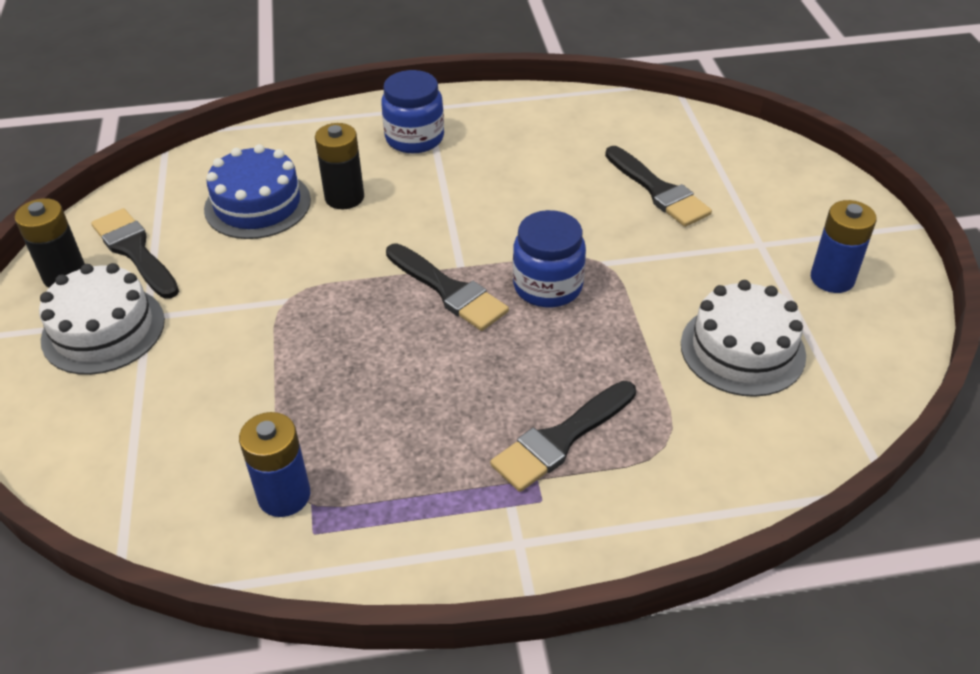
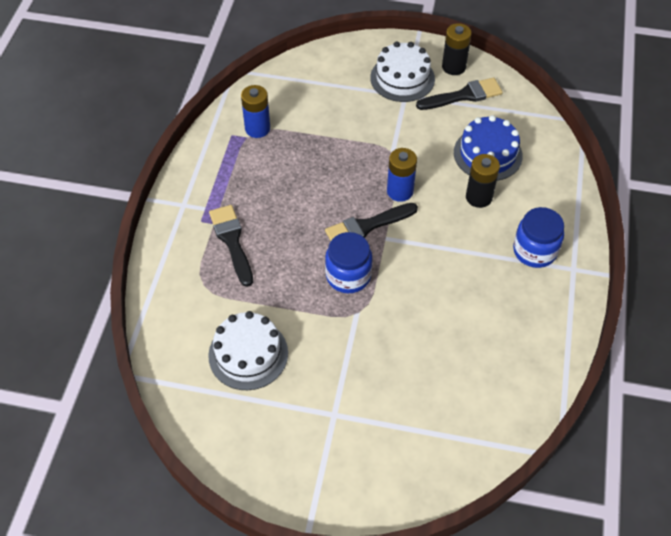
camera: 110 degrees right, 10 degrees up
(658, 190) = (417, 377): black brush -> none
(832, 278) = (281, 440): blue battery -> blue battery (400, 191)

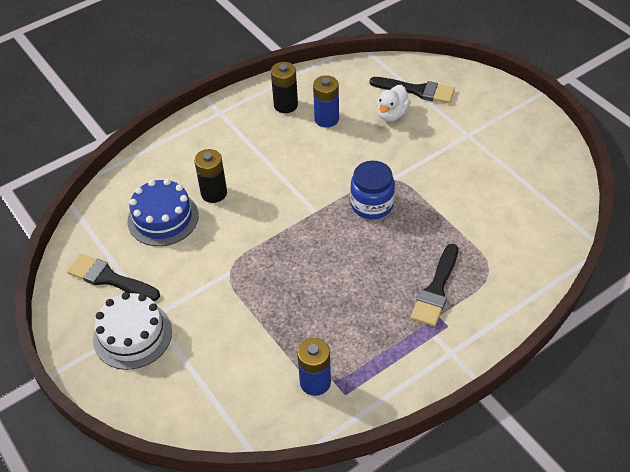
camera: 135 degrees left, 5 degrees down
(248, 354) = (495, 202): white cake -> none
(367, 226) = (319, 229): black brush -> black brush (417, 90)
(400, 191) = (263, 237): blue battery -> blue battery (326, 119)
(427, 384) = (392, 114): none -> white duck
(453, 67) = (77, 312): black battery -> black battery (285, 105)
(534, 251) = (227, 137): blue jar -> none

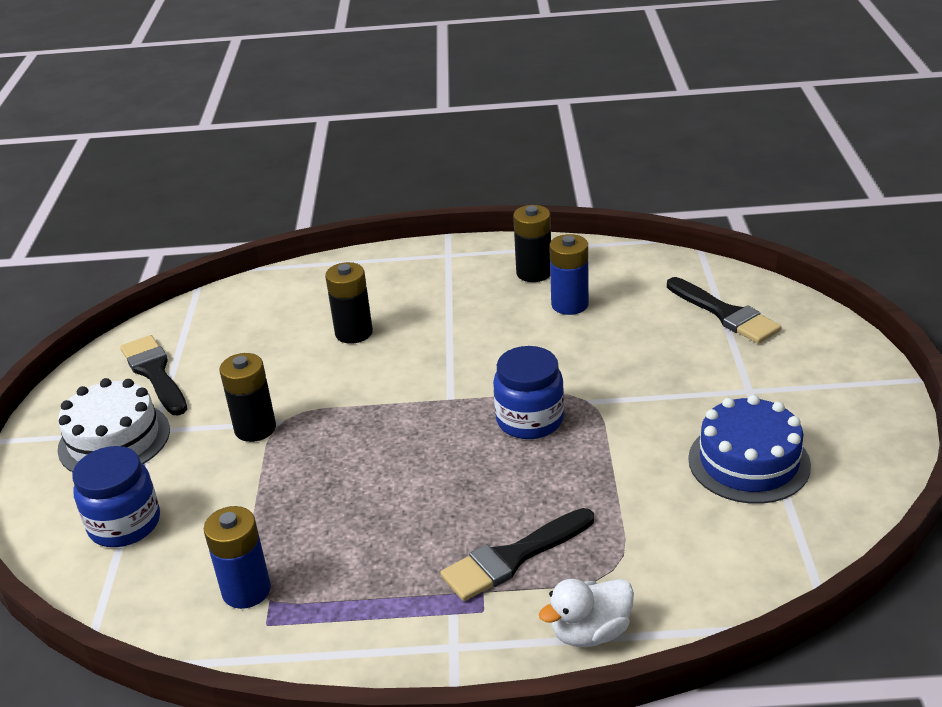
camera: 35 degrees right, 15 degrees down
(163, 218) = (272, 336): blue cake -> blue cake (749, 462)
(201, 383) = (125, 524): none -> blue jar
(217, 284) = (255, 428): none -> black battery
(392, 114) = (662, 329): white duck -> white duck (590, 632)

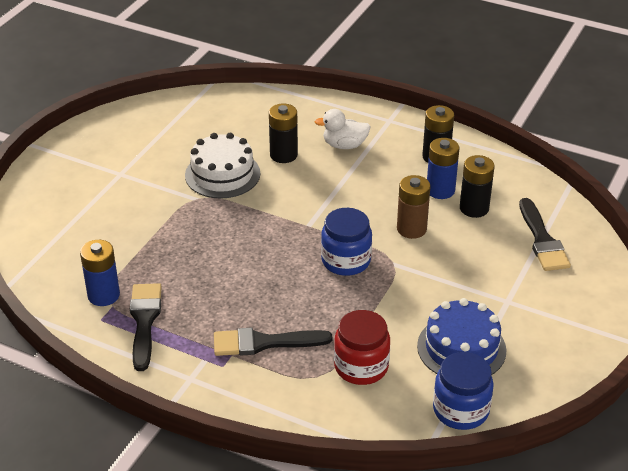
camera: 25 degrees right, 5 degrees up
(114, 439) = (94, 170): white cake -> white cake (222, 174)
(125, 524) = (66, 227): blue jar -> blue jar (460, 410)
(155, 373) = (145, 135): black brush -> black brush (144, 321)
(255, 428) = (177, 197): black battery -> black battery (474, 208)
(574, 356) = (411, 229): none -> brown battery
(590, 632) = (272, 406): white duck -> white duck (344, 145)
(655, 534) = (361, 367): none -> red jar

